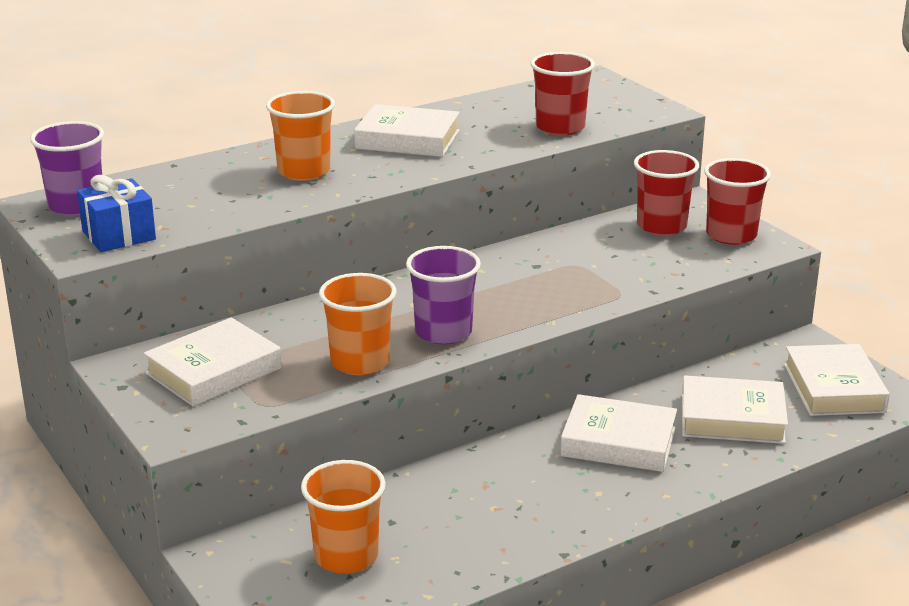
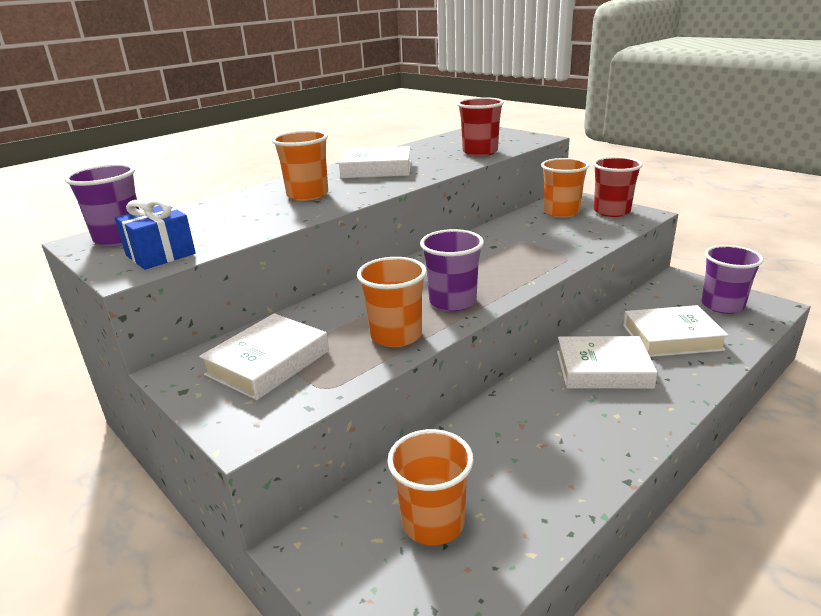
camera: 10 degrees left, 0 degrees up
(661, 226) = (561, 212): red cup -> orange cup
(834, 388) = (722, 305): white book -> purple cup

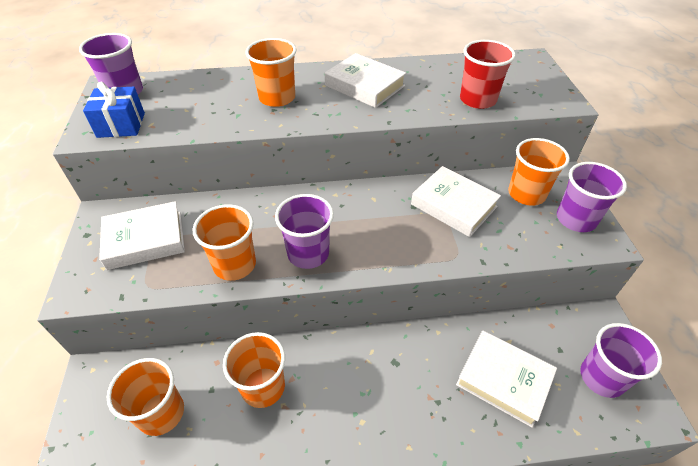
camera: 35 degrees right, 20 degrees up
(505, 444) = (263, 387): none -> orange cup
(603, 369) = (406, 372): white book -> white book (453, 205)
(612, 211) = (576, 219): red cup -> purple cup

